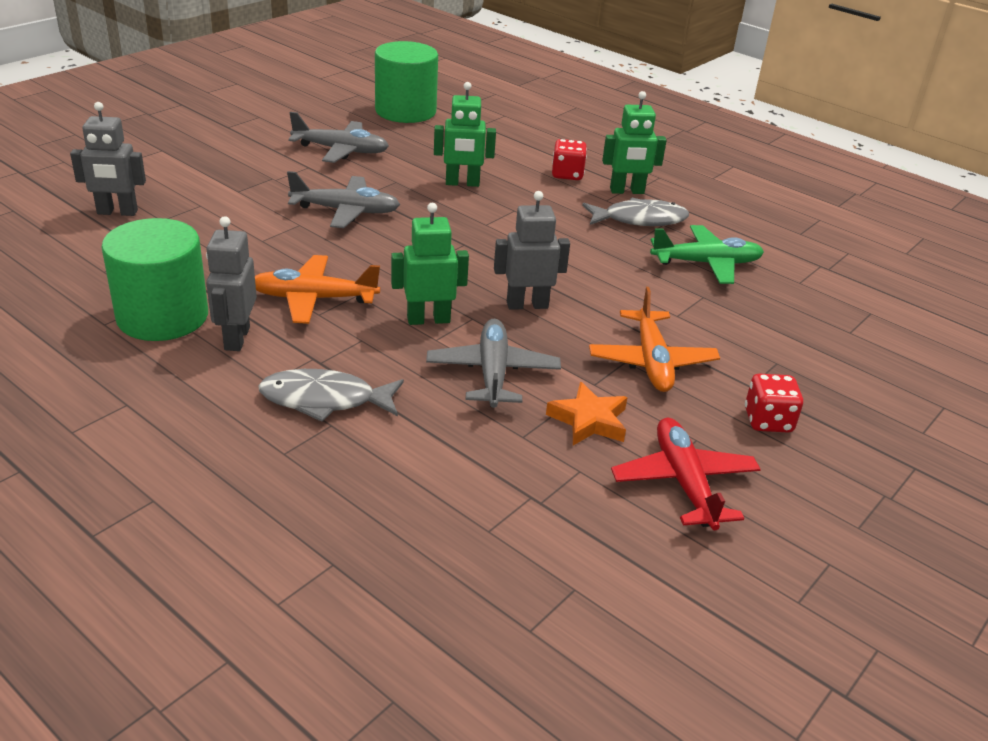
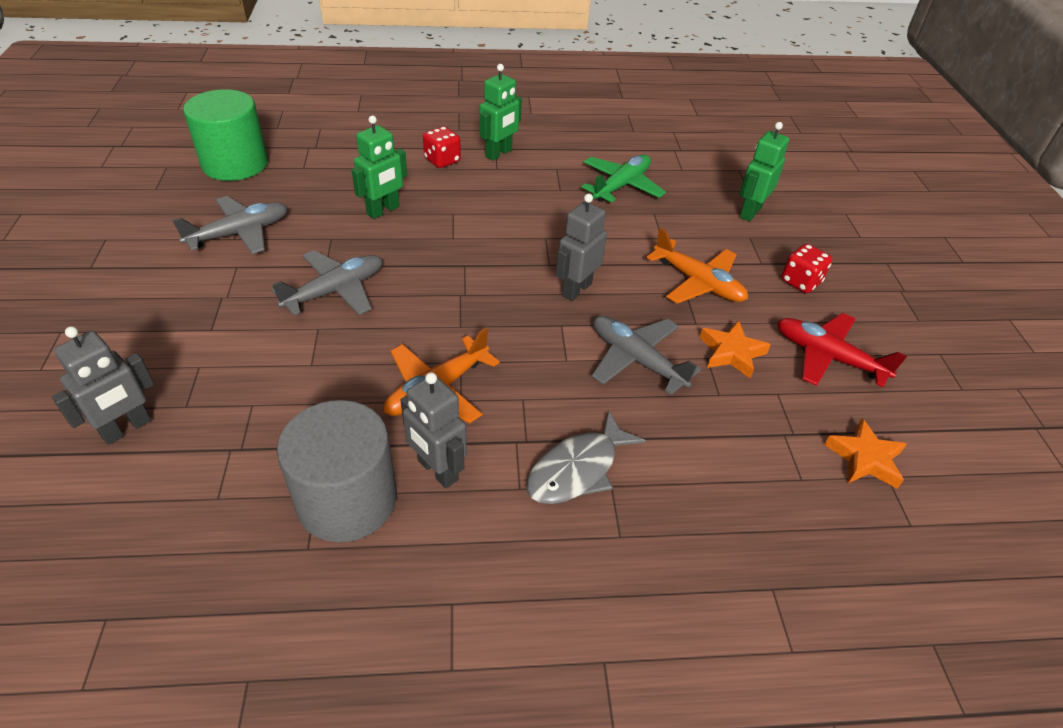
camera: 45 degrees left, 10 degrees up
(162, 316) = (347, 499): green cylinder -> grey cylinder
(428, 319) = (538, 347): green robot -> green robot (750, 212)
(576, 563) = (865, 458): none -> orange star
(640, 219) = (539, 173): grey fish -> none

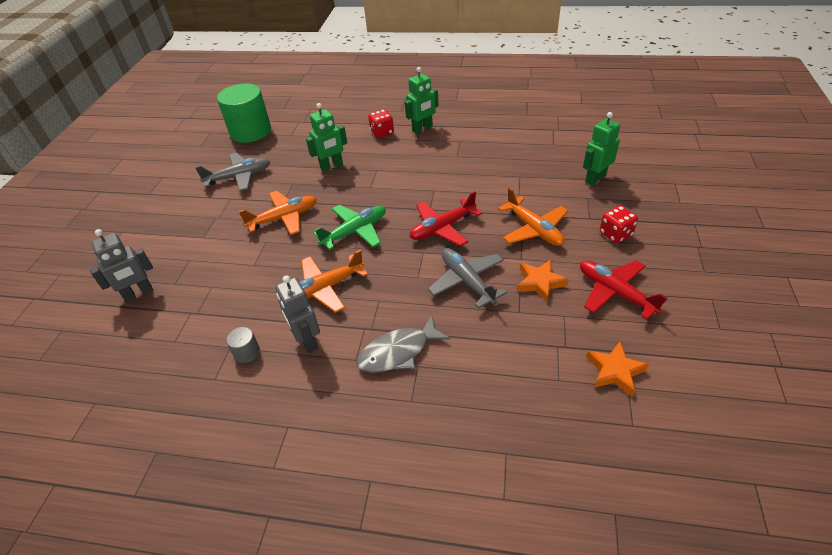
camera: 20 degrees right, 0 degrees up
(335, 291) = (284, 218): grey plane -> orange plane
(347, 499) = (247, 352): grey cylinder -> grey cylinder, size x0.41
(576, 289) = (442, 228): grey robot -> red plane
(621, 186) = (502, 155): green plane -> green plane (355, 231)

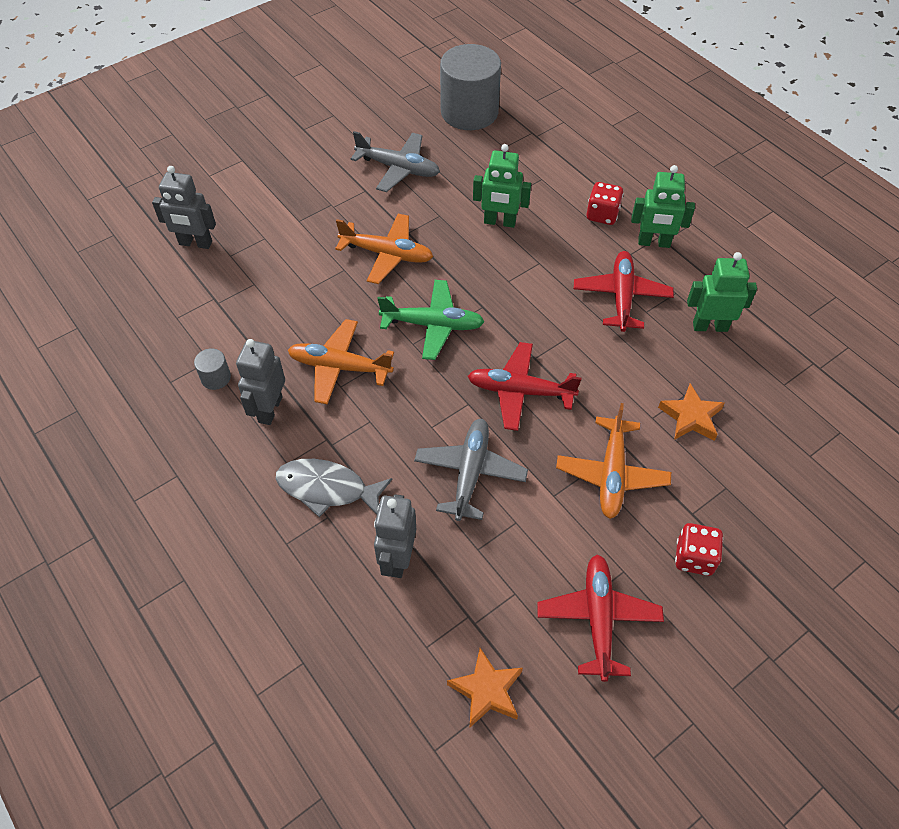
camera: 40 degrees right, 10 degrees up
(250, 131) = (469, 112): green cylinder -> grey cylinder
(436, 158) = (621, 296): none -> red plane
(485, 352) = (397, 559): none -> grey robot
(540, 282) = (537, 538): orange star -> orange star (691, 417)
(595, 179) = (770, 471): green robot -> green robot (710, 326)

